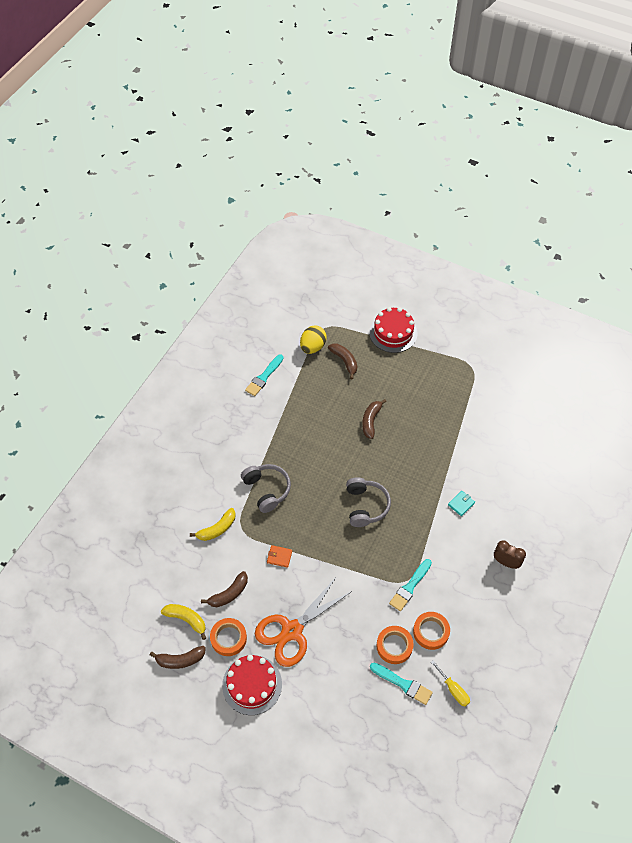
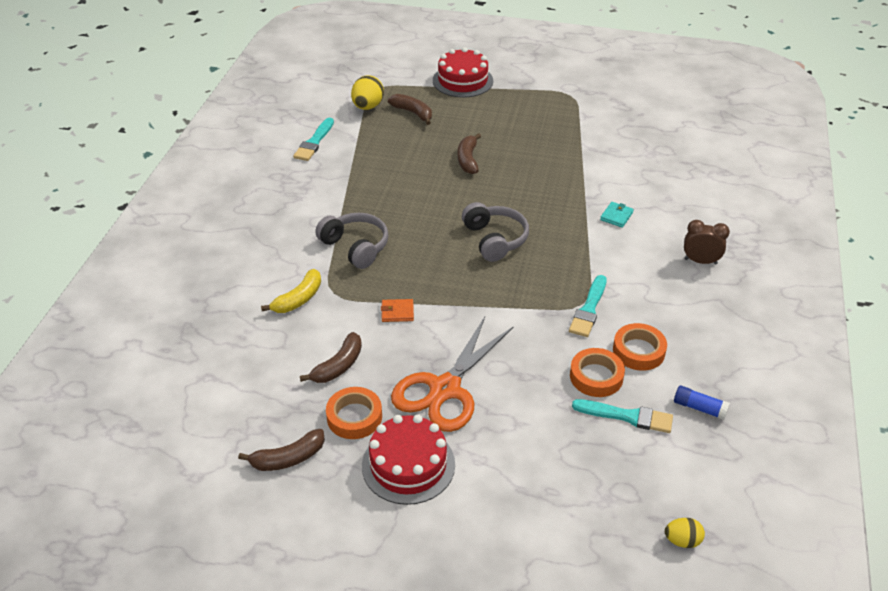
camera: 15 degrees left, 15 degrees down
(186, 619) = (284, 408): yellow banana -> none
(402, 787) = (682, 541): none -> yellow egg
(453, 690) = (699, 408): yellow screwdriver -> blue glue stick

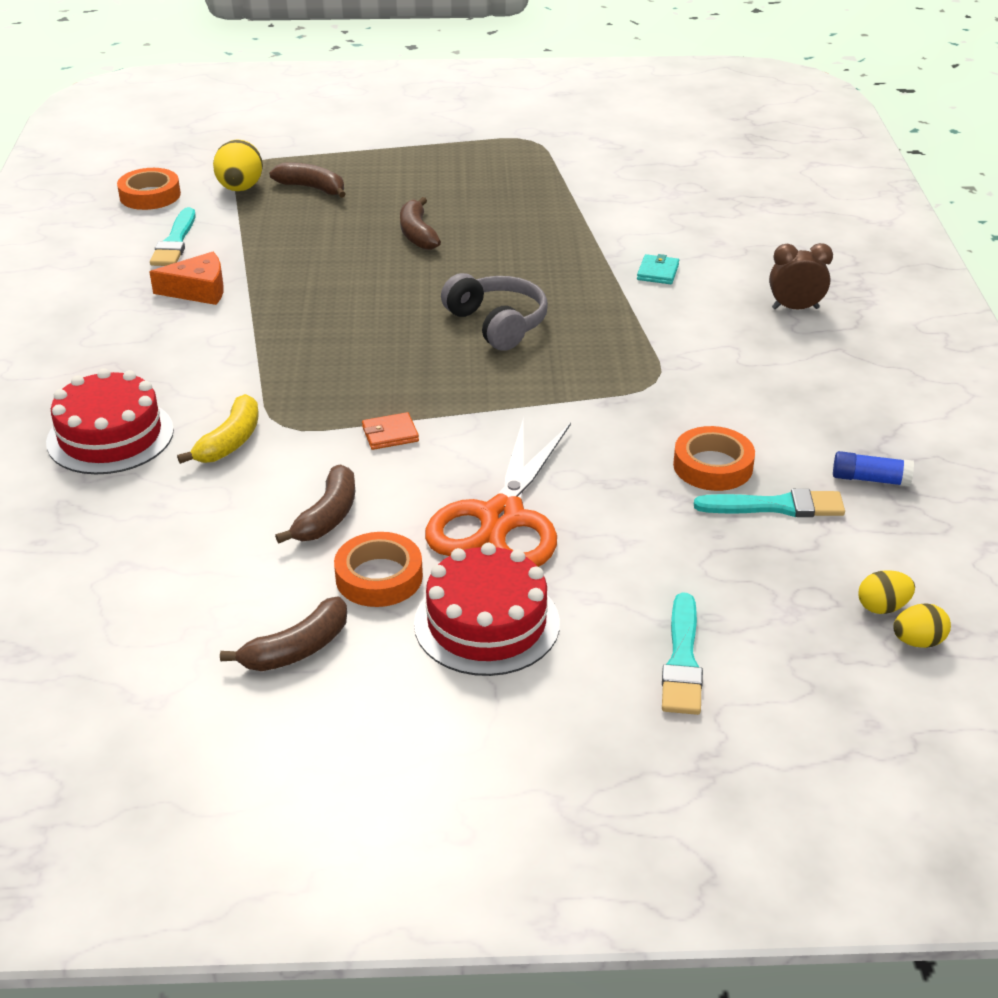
camera: 15 degrees left, 5 degrees down
(316, 181) = (198, 290): none -> orange cheese
(355, 247) = (292, 363): grey headphones -> none
(462, 81) = (370, 141): red cake -> red cake (110, 436)
(589, 309) = (667, 387): turquoise brush -> turquoise brush (682, 661)
(638, 351) = (758, 426): orange tape -> orange tape (150, 195)
(668, 509) = (882, 607): none -> yellow egg

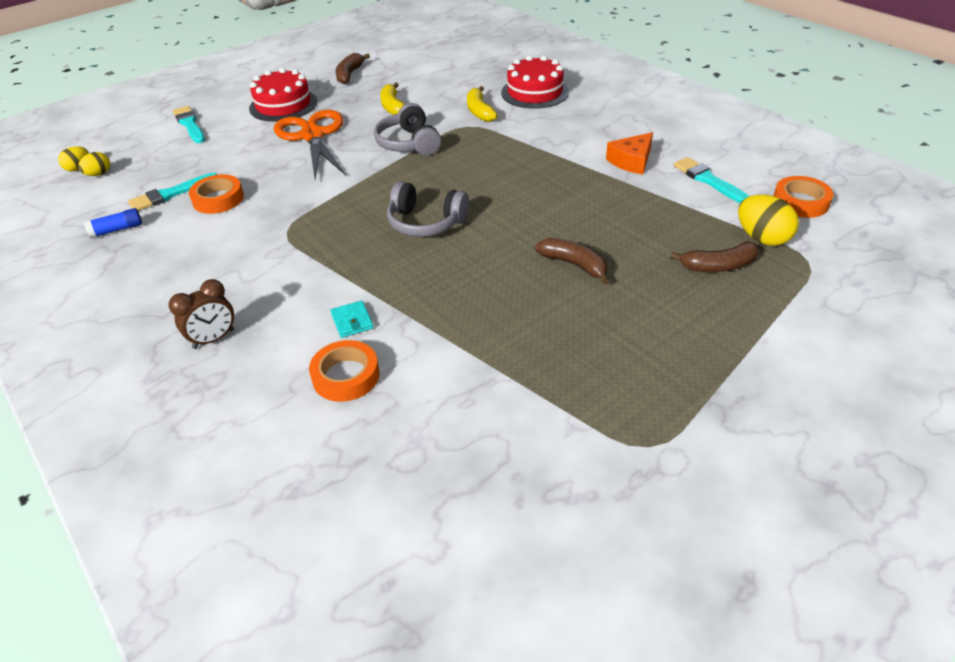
camera: 145 degrees right, 5 degrees up
(327, 516) = (393, 107): brown banana -> yellow banana
(379, 577) = (344, 100): orange tape -> orange tape (346, 376)
(390, 434) = (409, 143): orange wallet -> grey headphones

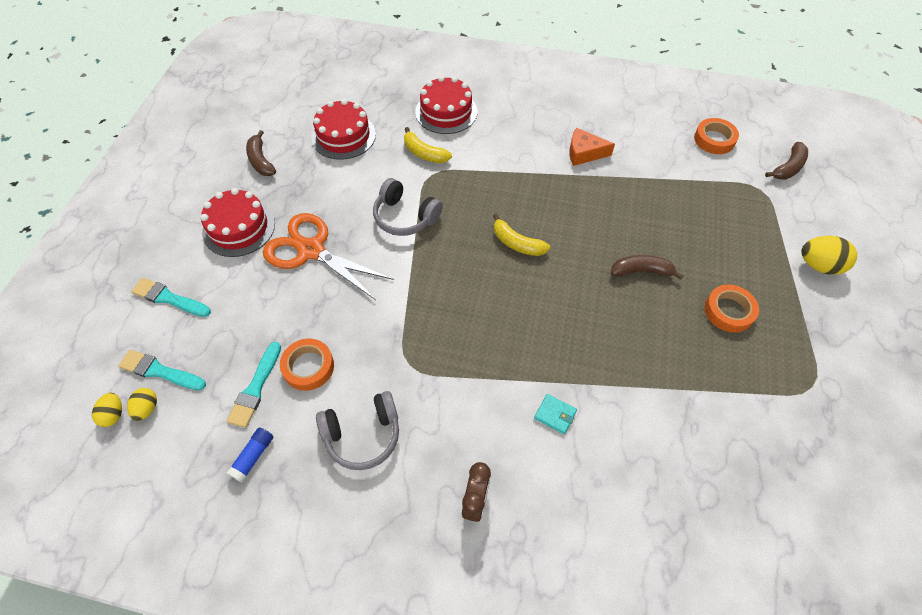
camera: 40 degrees left, 15 degrees up
(346, 376) = (602, 463): orange tape -> orange tape (729, 311)
(393, 107) = (346, 182): yellow banana -> yellow banana (517, 243)
(425, 223) = (506, 292): grey headphones -> grey headphones (363, 435)
(429, 80) = (343, 136): none -> red cake
(631, 161) = (584, 153): orange cheese -> orange cheese turned 90 degrees clockwise
(708, 180) = (647, 147): turquoise brush -> turquoise brush (160, 371)
(718, 266) = (720, 222): brown banana -> brown banana (788, 168)
(762, 238) = (721, 184): yellow egg -> yellow egg (819, 265)

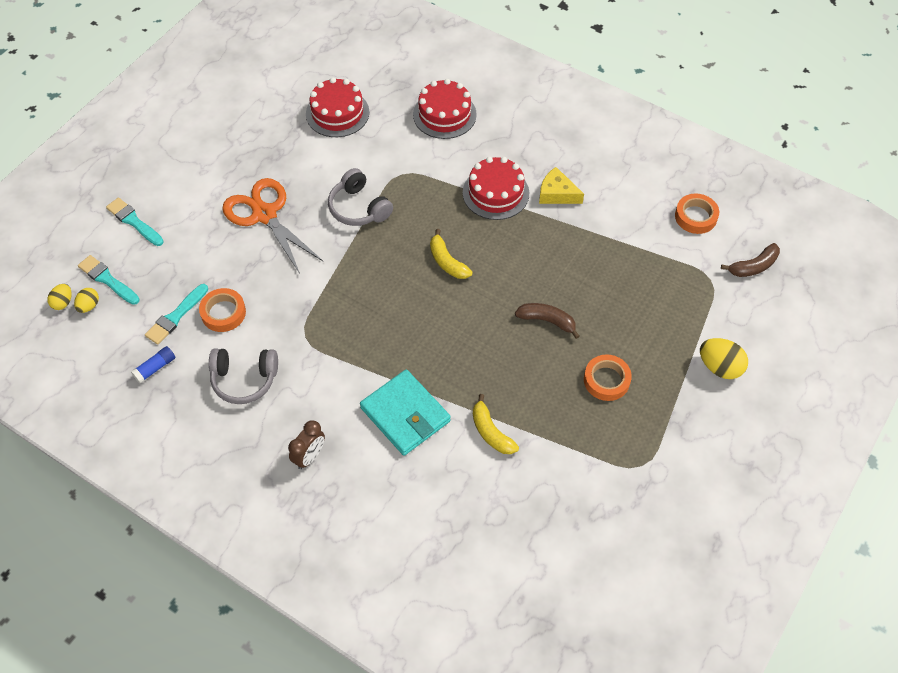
camera: 20 degrees right, 0 degrees up
(239, 228) = (211, 176): red cake -> red cake (495, 193)
(261, 160) = (253, 117): brown banana -> none
(424, 153) = (404, 151): yellow banana -> yellow banana (491, 432)
(555, 415) = (405, 414): turquoise wallet -> turquoise wallet, size x2.37
(584, 153) = (557, 194): orange cheese -> yellow cheese

